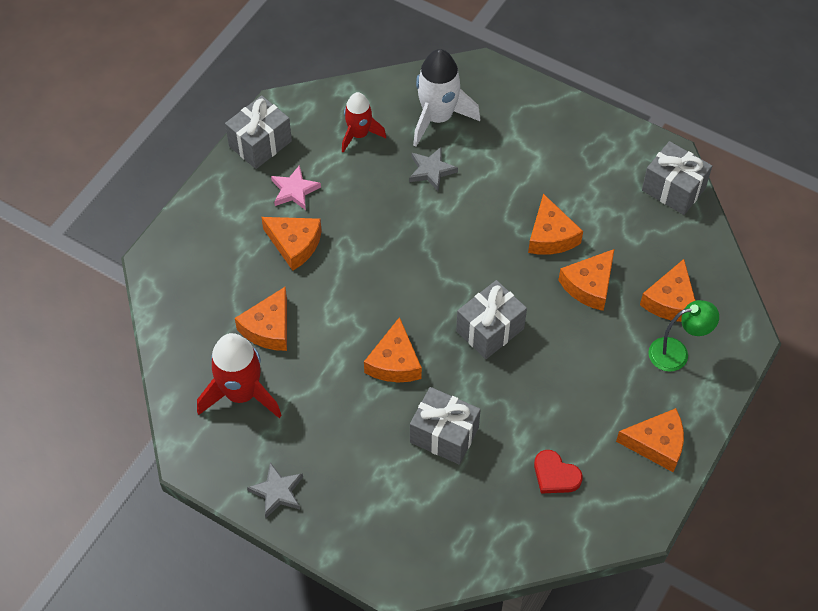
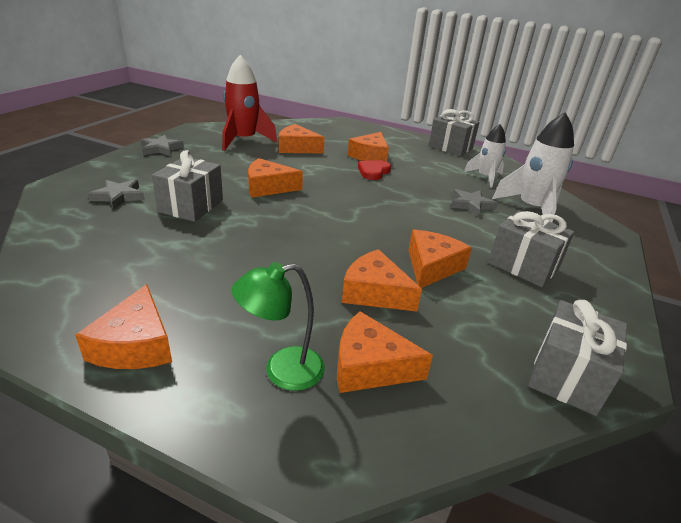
camera: 80 degrees right, 25 degrees down
(294, 190) = (417, 156): pink star -> none
(359, 134) = (485, 177): red rocket -> white rocket
(424, 509) = (119, 196): none -> grey star
(490, 330) = (305, 229): grey gift -> grey gift (523, 265)
(550, 236) = (432, 267): orange cheese -> orange cheese turned 135 degrees clockwise
(555, 475) = (123, 263): red heart -> red heart (373, 172)
(676, 353) = (282, 370): green lamp -> green lamp turned 90 degrees clockwise

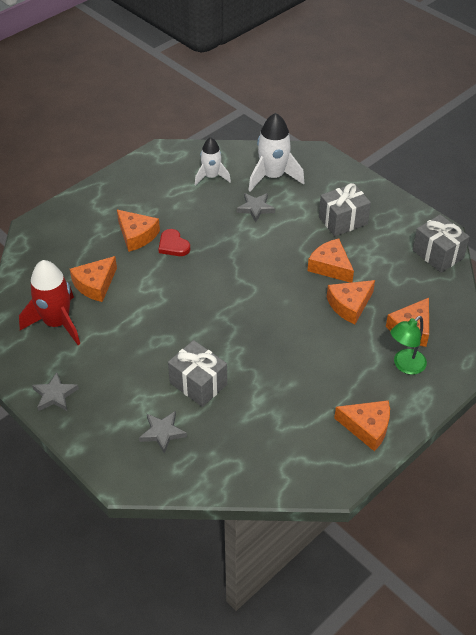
camera: 65 degrees left, 15 degrees up
(268, 187) = (179, 326): orange cheese -> none
(282, 370) = (405, 365): green lamp -> green lamp turned 45 degrees clockwise
(450, 147) = (138, 169): grey gift -> none

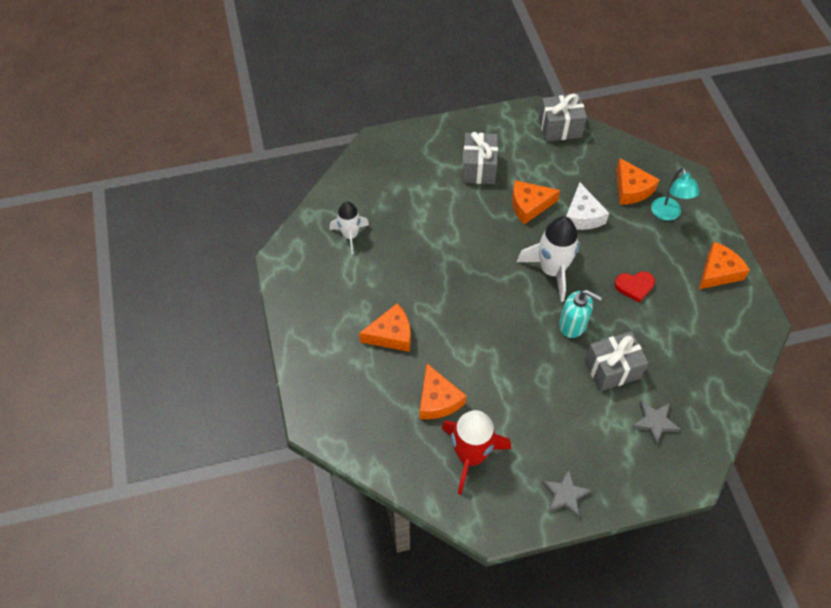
camera: 60 degrees left, 10 degrees up
(173, 245) = (425, 310): red heart -> red heart (634, 286)
(225, 341) = (573, 325): none -> turquoise soap dispenser
(255, 208) = (419, 222): grey star -> none
(273, 176) = (385, 188): white rocket -> white rocket (552, 270)
(349, 305) = (582, 216): orange cheese -> white cheese
(405, 365) = (668, 214): green lamp -> turquoise lamp

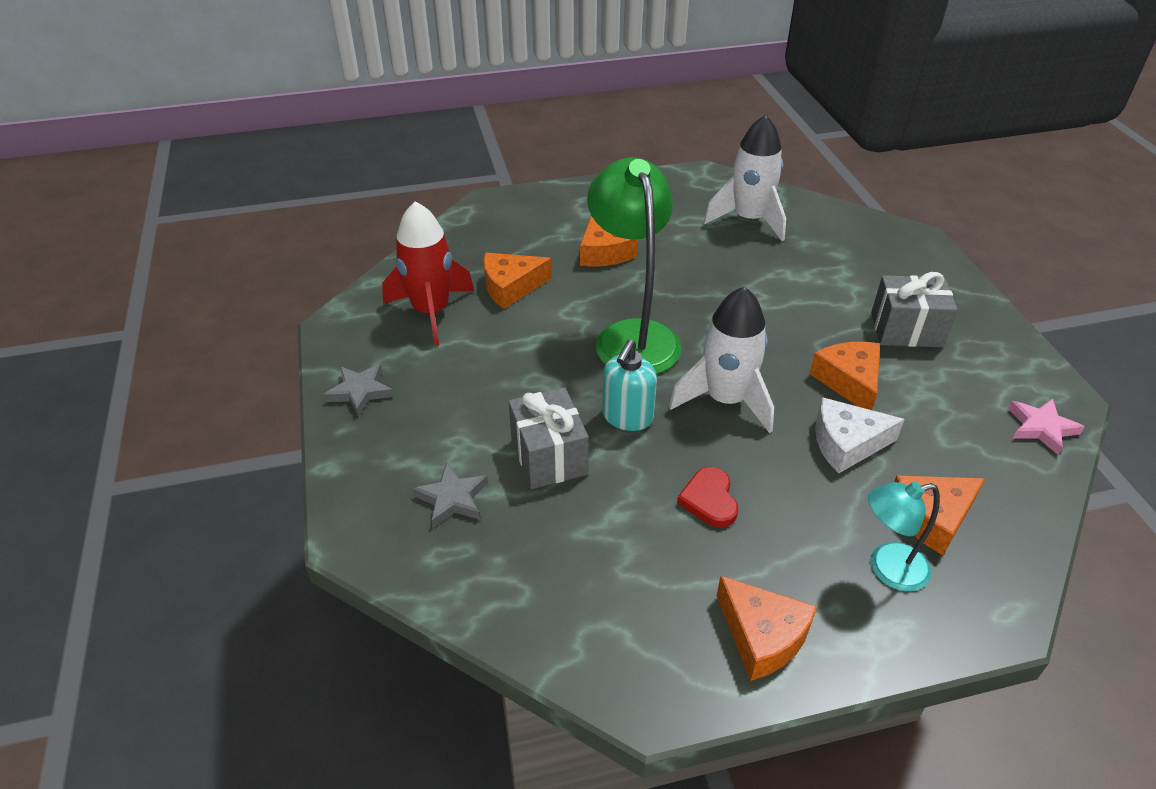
camera: 90 degrees right, 15 degrees down
(350, 235) = (749, 220): white rocket -> white rocket, size x1.57
(492, 319) = (632, 335): none -> green lamp
(560, 128) = (1041, 428): grey gift -> pink star

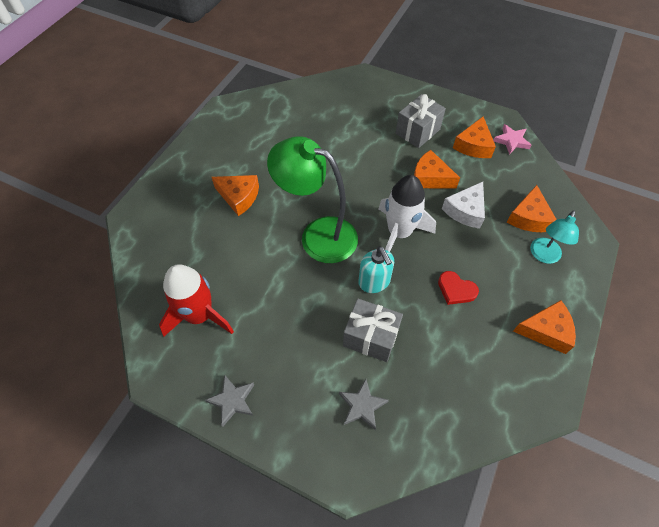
camera: 50 degrees left, 15 degrees up
(511, 287) = (221, 260): orange cheese -> orange cheese (473, 145)
(749, 220) = (282, 120): white rocket -> none

